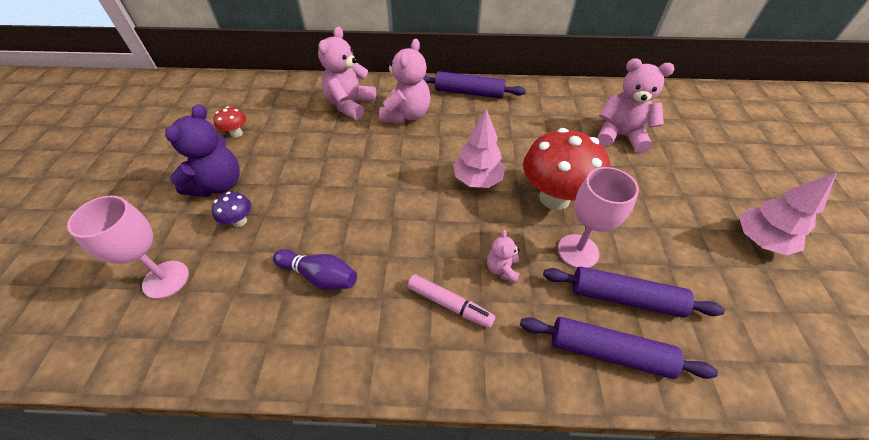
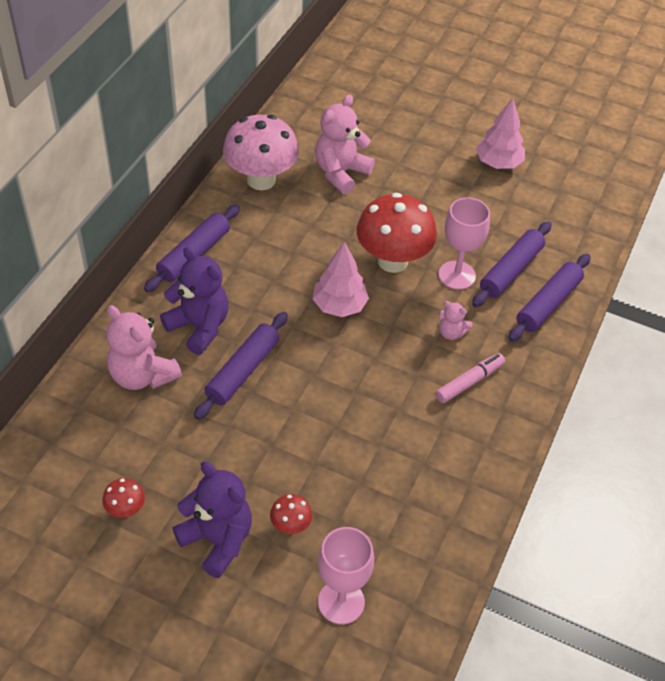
camera: 70 degrees left, 0 degrees up
(239, 221) = (290, 525): purple mushroom -> red mushroom
(319, 276) = (397, 468): purple bowling pin -> none
(378, 148) = (243, 371): none -> purple rolling pin
(406, 115) = (199, 327): pink teddy bear -> purple teddy bear
(567, 99) = (261, 180): none -> pink mushroom

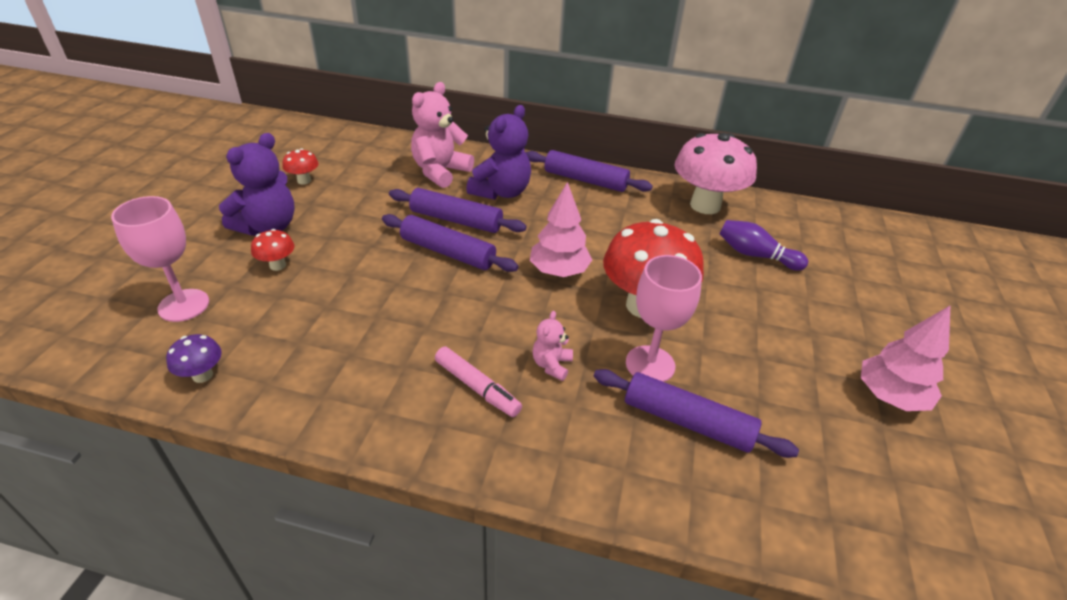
camera: 80 degrees right, 10 degrees down
(341, 173) = (755, 255): pink teddy bear -> purple bowling pin
(437, 571) = (202, 375): none -> purple mushroom
(548, 304) = (644, 470): purple rolling pin -> purple rolling pin (448, 252)

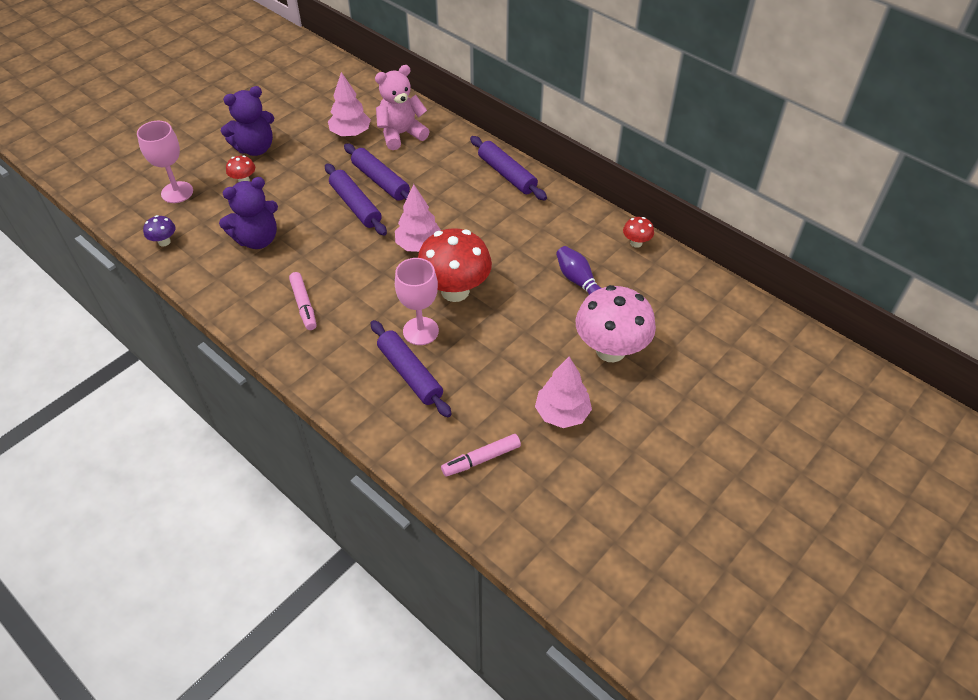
camera: 30 degrees right, 10 degrees up
(304, 181) = (300, 115): red mushroom -> red mushroom (636, 243)
(380, 184) = (350, 133): none -> pink tree
(501, 192) = (432, 166): purple teddy bear -> purple teddy bear (257, 239)
(551, 365) = (358, 308): pink teddy bear -> none
(705, 205) = (584, 227): pink mushroom -> pink mushroom (610, 350)
(874, 495) = (481, 459): none -> pink marker

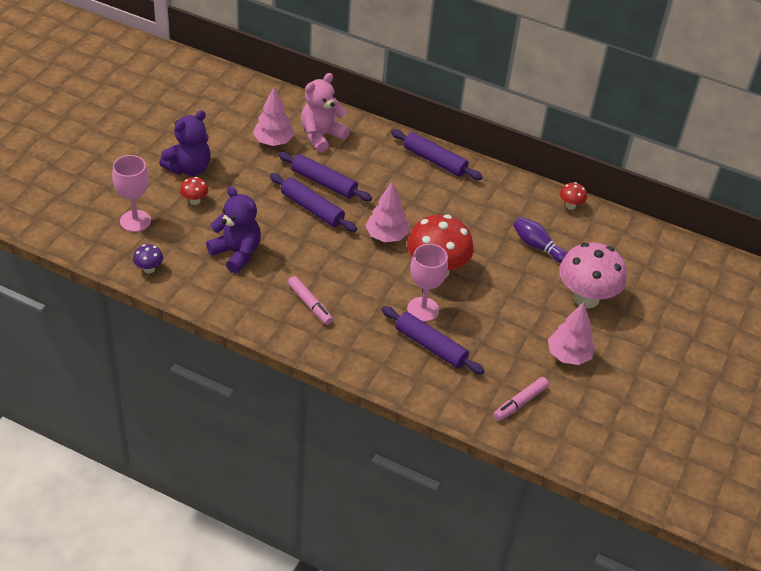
camera: 20 degrees left, 5 degrees down
(257, 239) = (236, 253): purple teddy bear -> purple teddy bear turned 90 degrees counterclockwise

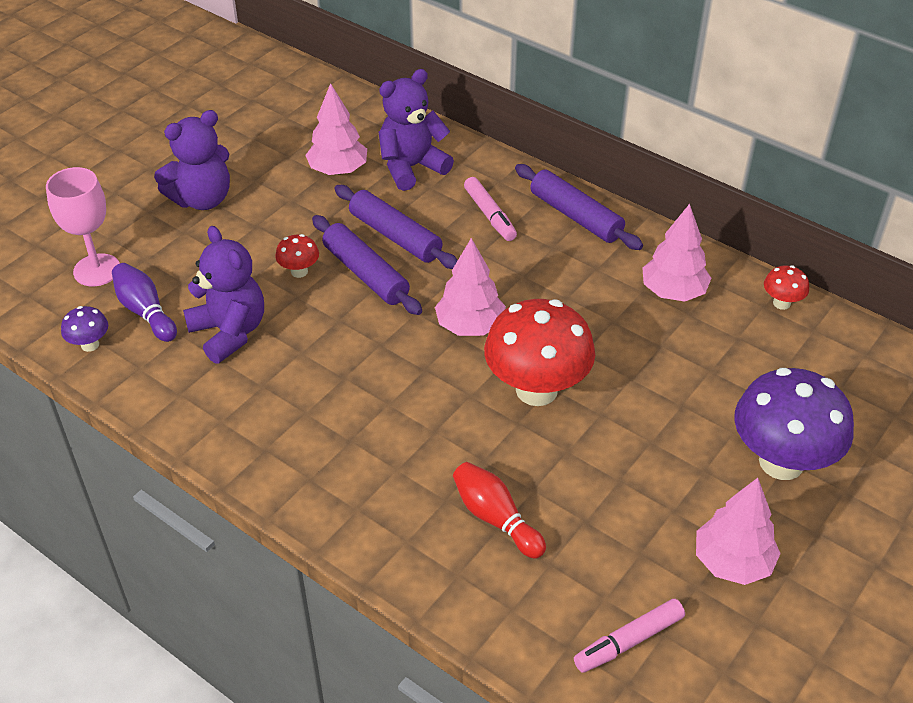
camera: 15 degrees right, 0 degrees up
(194, 201) = (194, 247): red mushroom -> red mushroom (299, 271)
(310, 304) = (317, 425): pink marker -> pink marker (489, 215)
(321, 136) = (411, 167): pink teddy bear -> purple teddy bear
(423, 309) = (498, 453): pink goblet -> none
(430, 346) = (495, 518): purple rolling pin -> red bowling pin
(505, 204) = (673, 292): none -> pink tree
(537, 246) = (714, 365): purple bowling pin -> purple bowling pin (145, 312)
(586, 298) = (781, 462): pink mushroom -> purple mushroom

